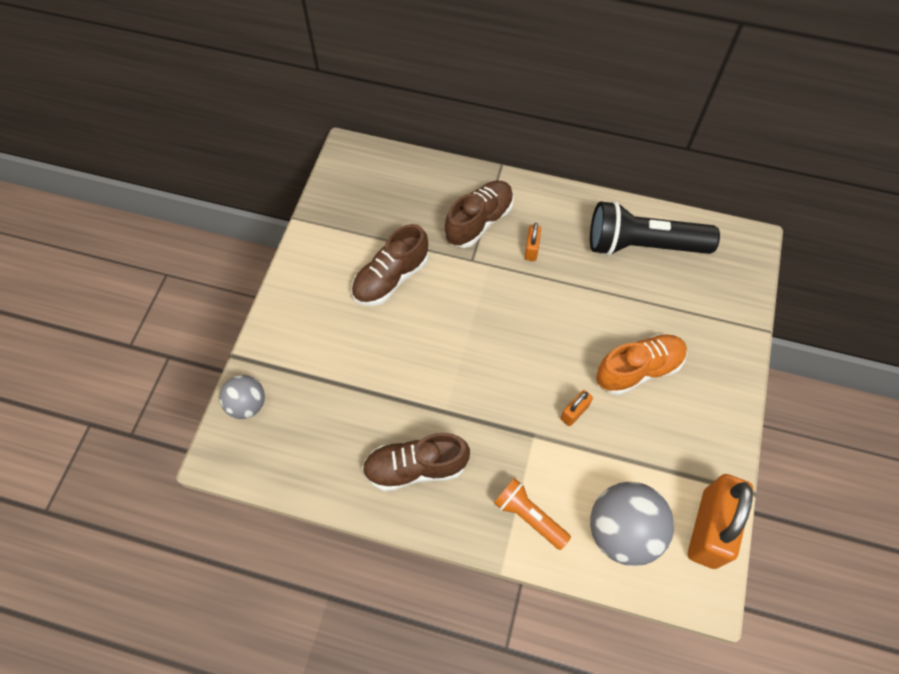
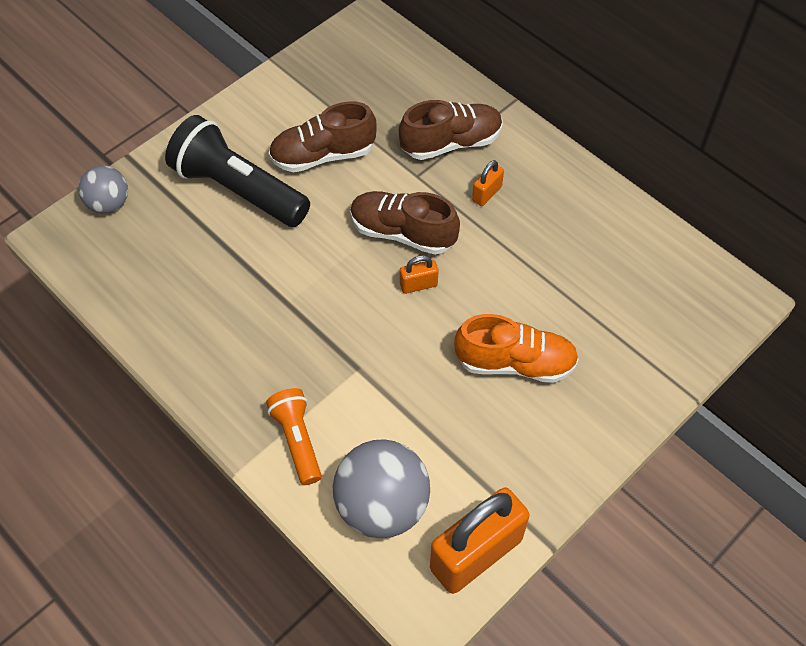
camera: 30 degrees right, 5 degrees down
(415, 468) = (220, 338): brown shoe -> brown shoe (402, 233)
(574, 412) = (415, 369): orange padlock -> orange padlock (418, 285)
(643, 245) = (613, 245): black flashlight -> black flashlight (238, 189)

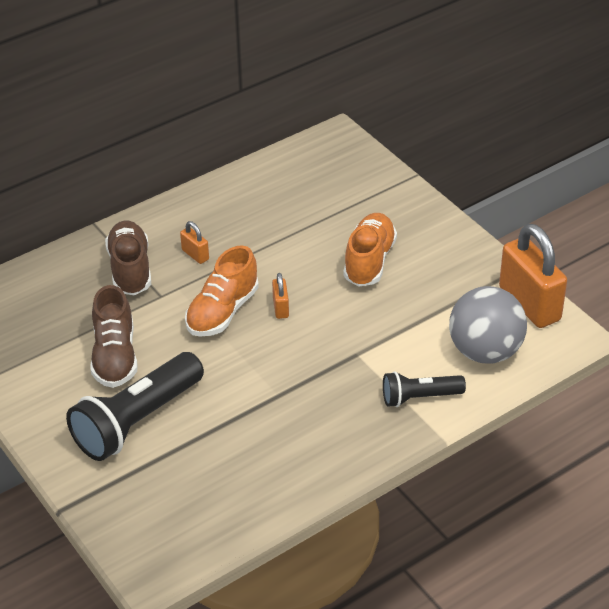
camera: 80 degrees left, 15 degrees down
(109, 204) = (123, 525): grey ball -> none
(297, 440) = (419, 397): orange flashlight -> black flashlight
(402, 233) = (222, 312): brown shoe -> orange shoe

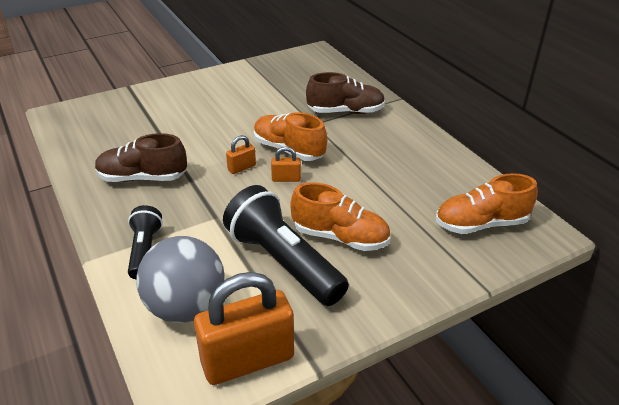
camera: 95 degrees right, 5 degrees down
(115, 356) = (254, 104): brown shoe -> brown shoe (142, 178)
(137, 421) = (188, 111): black flashlight -> black flashlight (283, 262)
(195, 255) = (360, 140): orange padlock -> orange padlock (241, 168)
(332, 173) = (481, 224): none -> orange shoe

